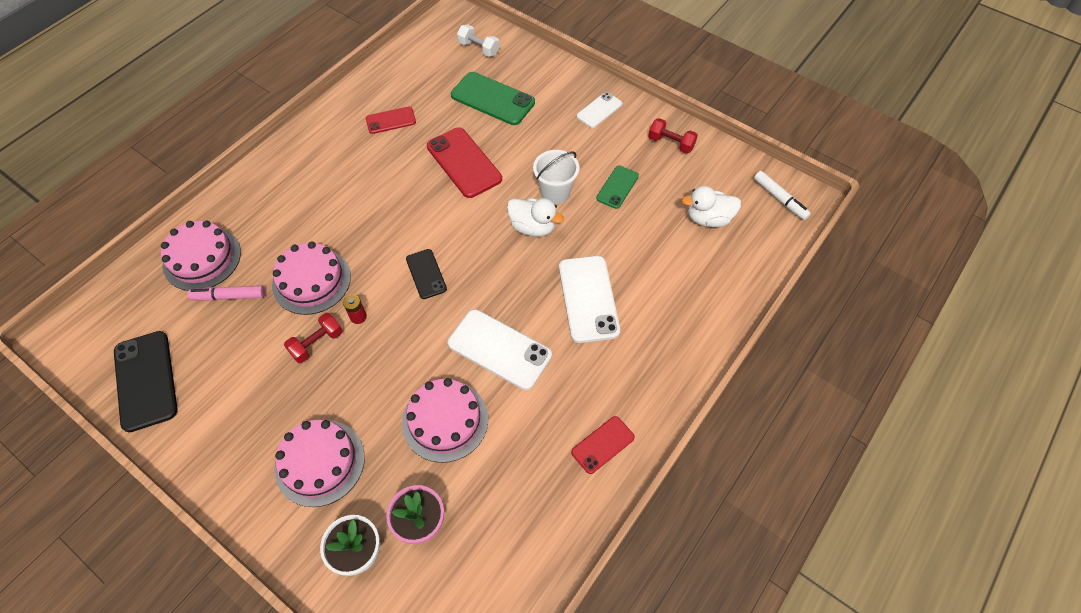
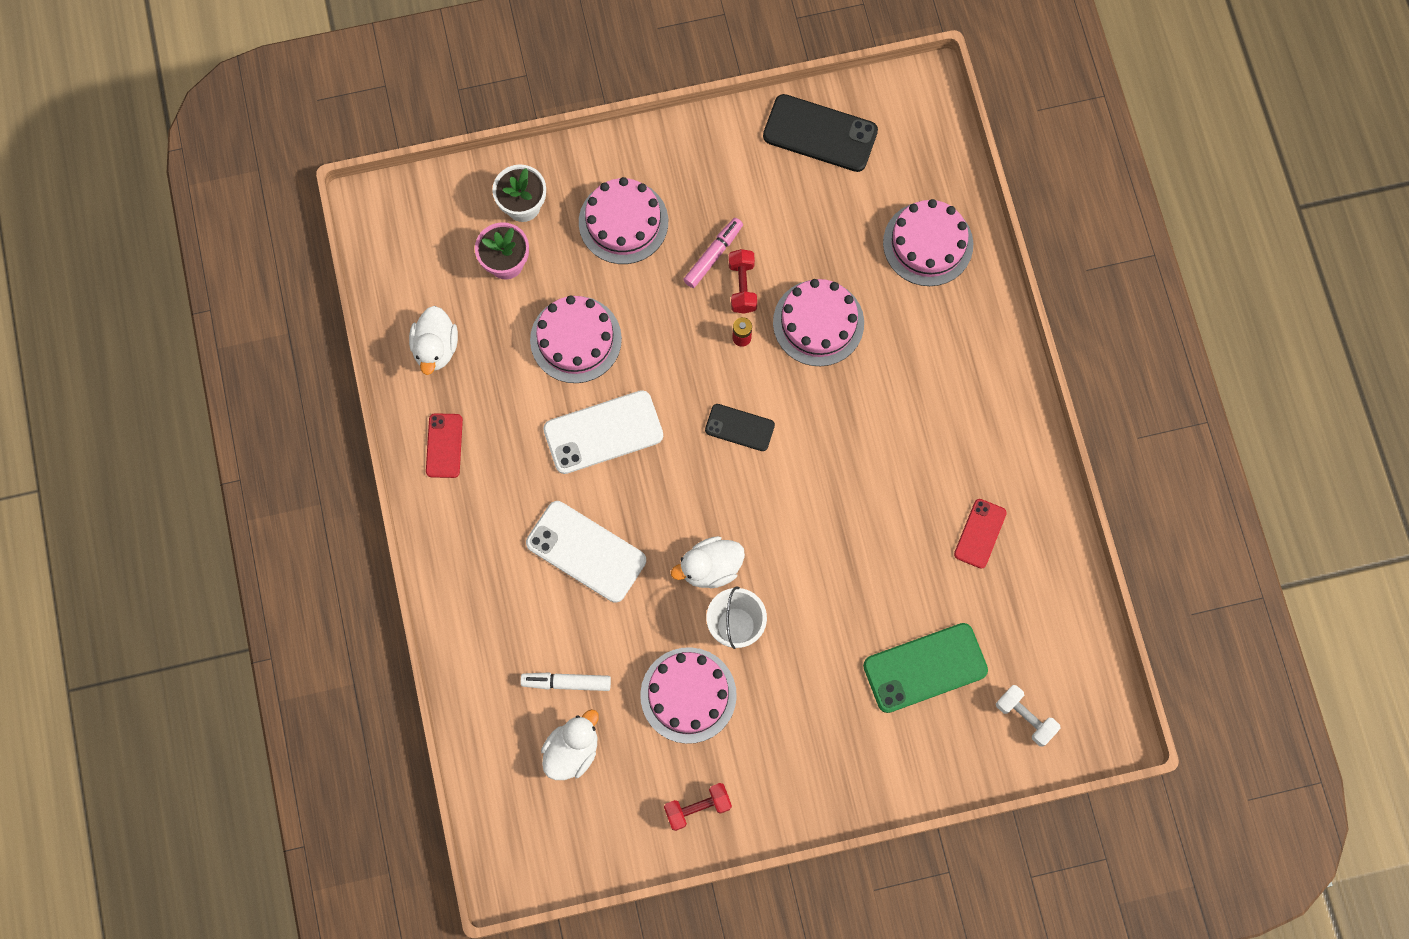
camera: 130 degrees right, 15 degrees up
(229, 296) = (860, 243): pink marker -> pink marker (713, 255)
(464, 163) = (853, 565): red phone -> none
(478, 48) = (1025, 717): white dumbbell -> white dumbbell turned 60 degrees clockwise
(535, 517) = (436, 348): none -> white duck
(599, 110) = (810, 772): white phone -> none
(617, 187) = (688, 695): green phone -> pink cake
(779, 199) = (530, 850): white marker -> white marker (566, 682)

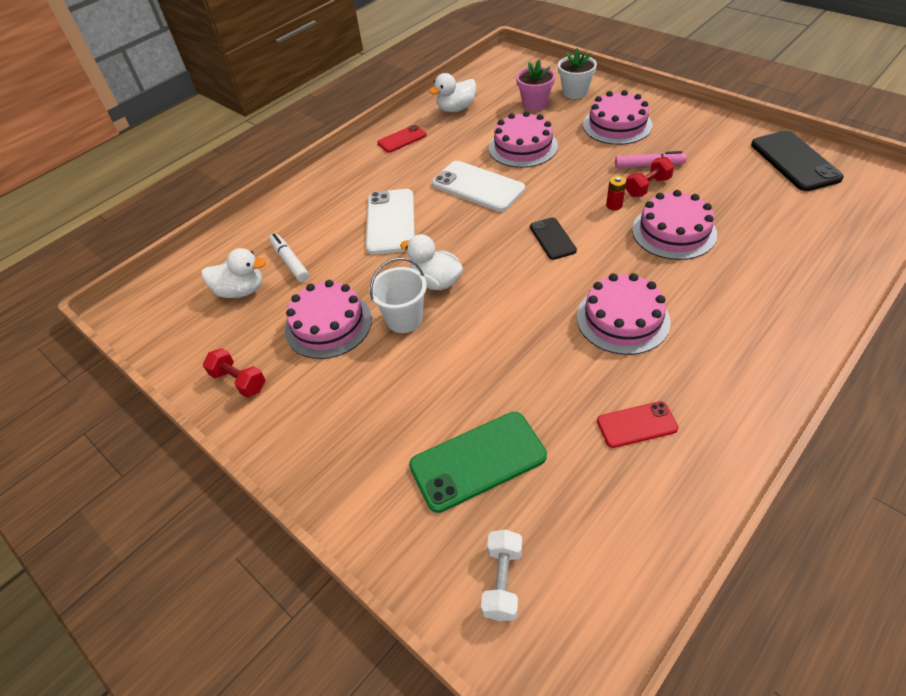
camera: 60 degrees right, 25 degrees down
(925, 668) = (478, 461): green phone -> green phone turned 60 degrees counterclockwise
(928, 243) = (810, 250): pink cake -> pink cake (622, 319)

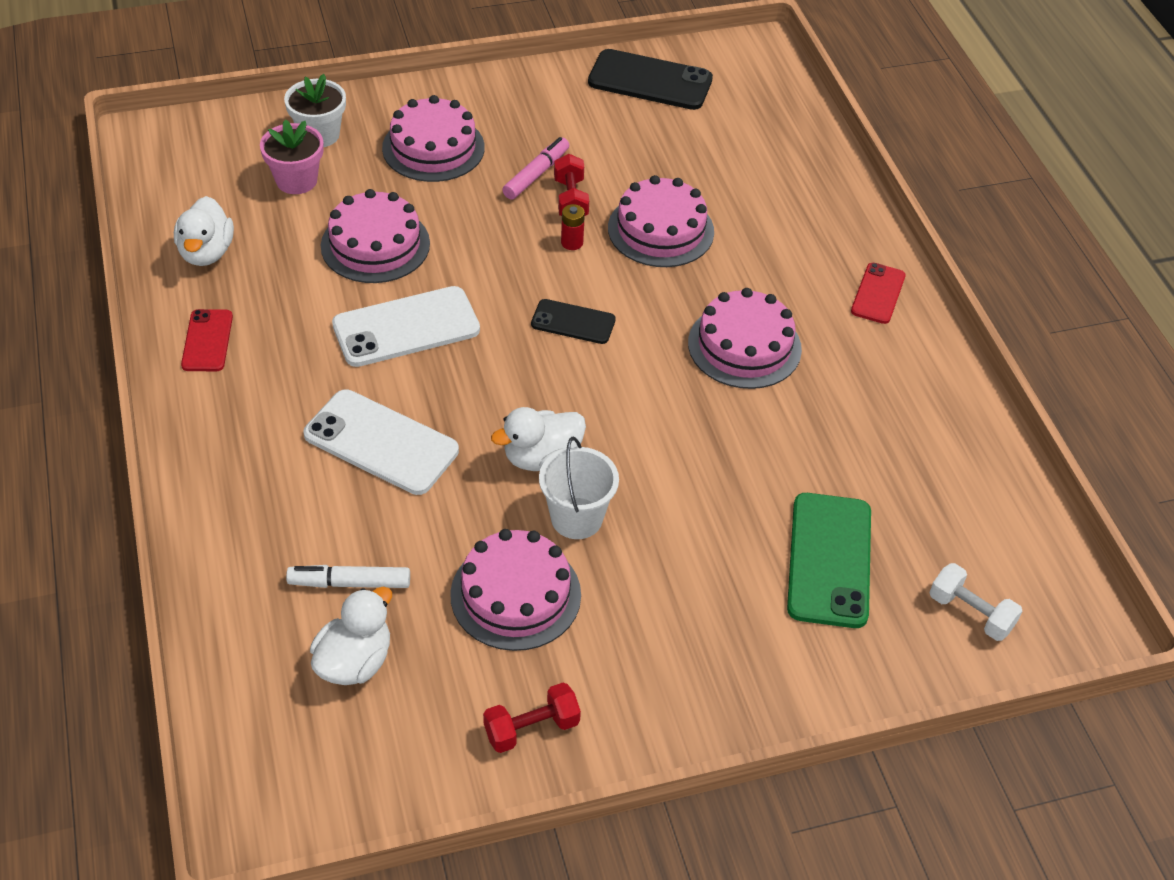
camera: 65 degrees left, 0 degrees up
(636, 424) = (878, 420): red phone -> red phone (878, 293)

